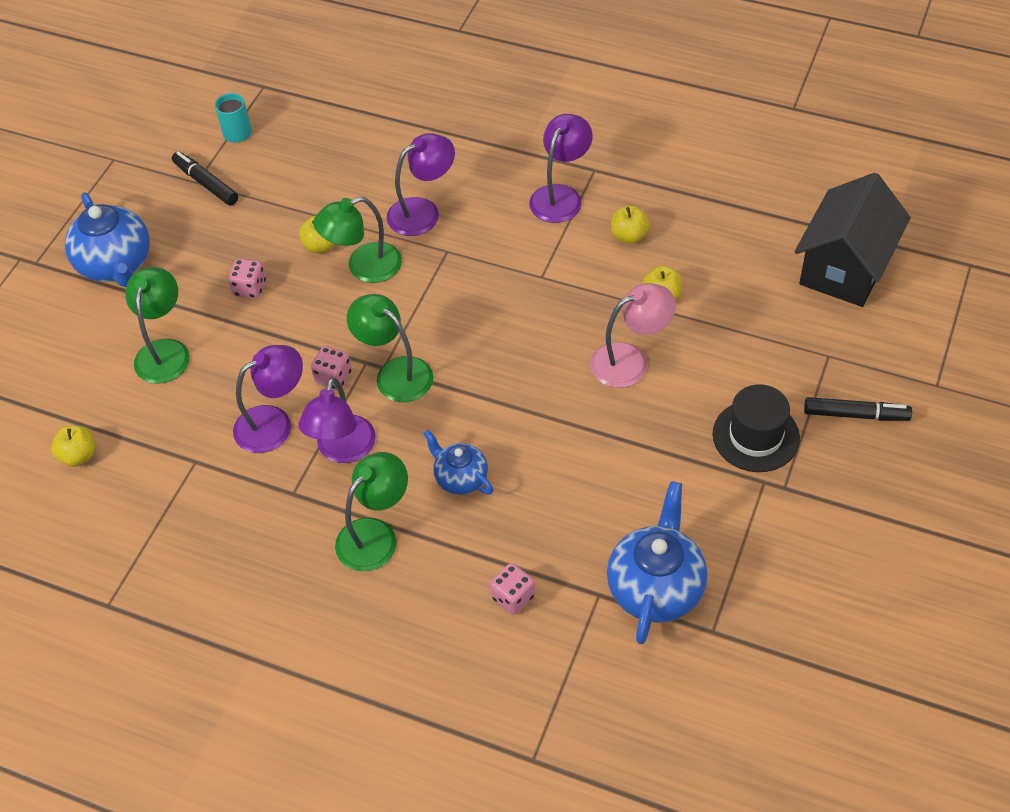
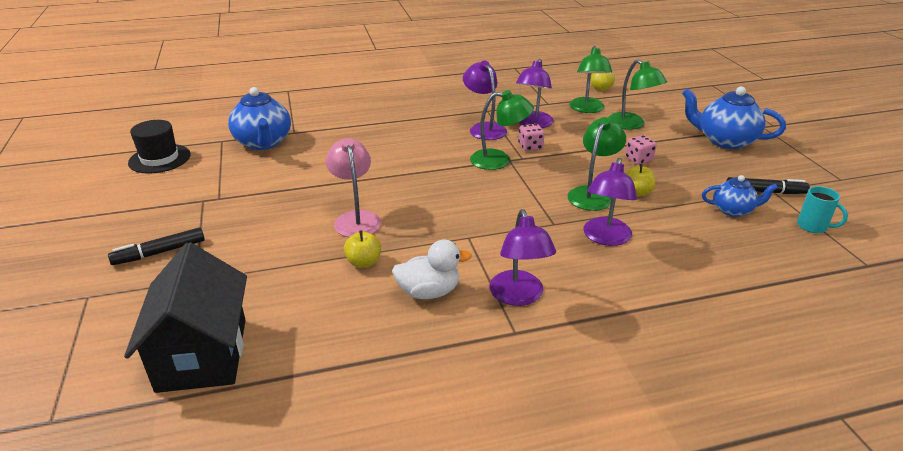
camera: 140 degrees right, 20 degrees down
(375, 535) = (429, 113): green lamp -> green lamp (587, 109)
(460, 478) = (409, 140): blue teapot -> blue teapot (733, 210)
(513, 597) = (338, 119): pink dice -> none
(629, 236) = (429, 292): yellow apple -> white duck
(630, 360) = (356, 218): pink lamp -> pink lamp turned 135 degrees clockwise
(755, 436) = (236, 215): black hat -> black hat (160, 159)

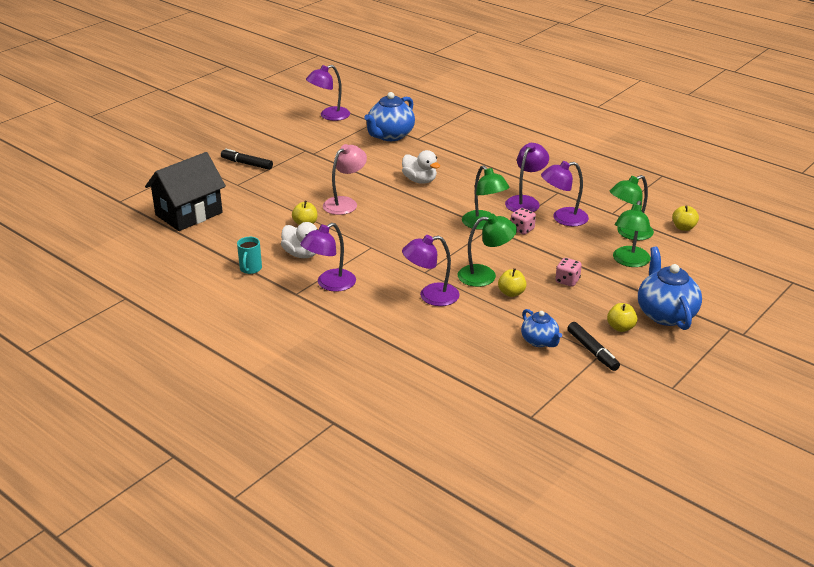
camera: 55 degrees right, 0 degrees up
(160, 159) = (329, 116): black hat -> purple lamp
(375, 160) = (420, 180): none -> white duck
(733, 166) = (620, 327): none -> yellow apple
(813, 227) = (561, 383): turquoise mug -> turquoise mug (250, 269)

